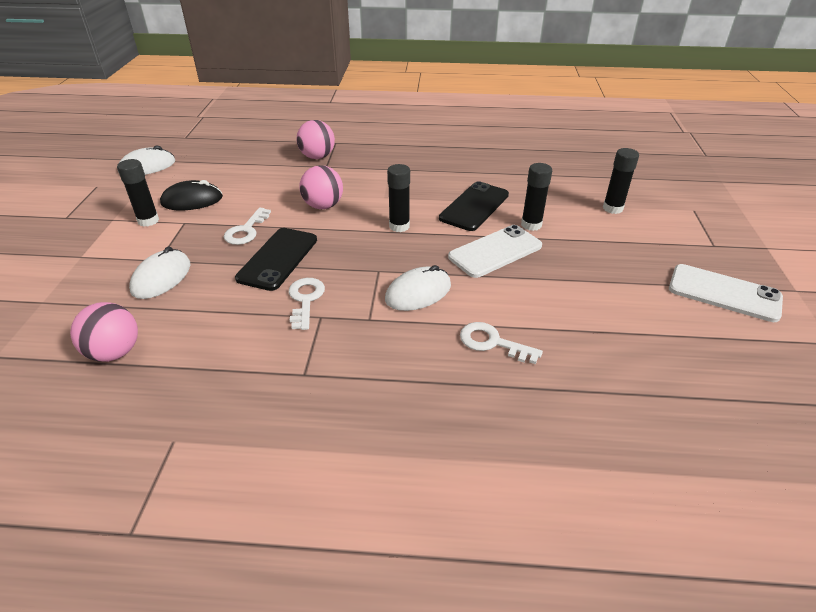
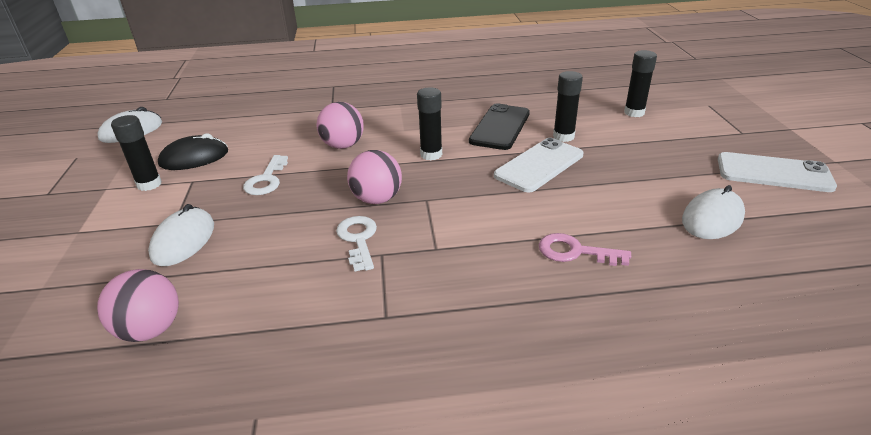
camera: 10 degrees left, 5 degrees down
(278, 259) = (312, 203): black phone -> none
(317, 157) = (319, 101): pink ball -> pink ball (377, 199)
(418, 292) = (477, 215): white mouse -> white mouse (712, 218)
(492, 343) = (575, 252): white key -> pink key

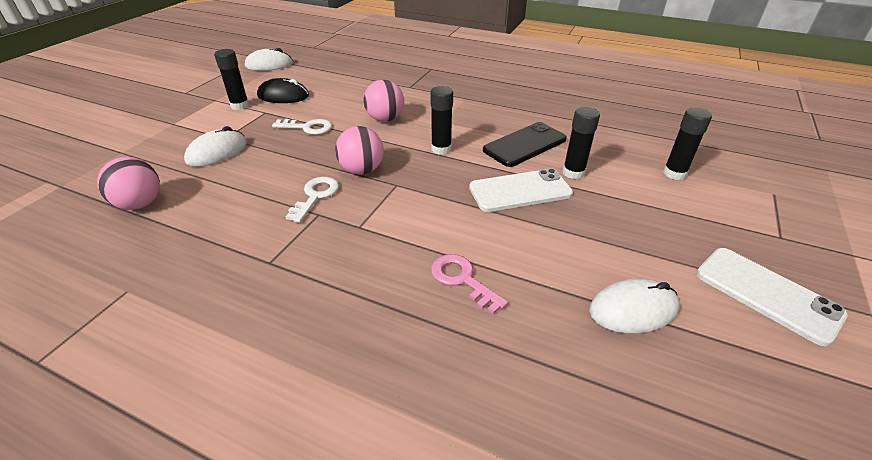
camera: 30 degrees right, 5 degrees up
(266, 180) = (308, 127): white key -> white key turned 120 degrees counterclockwise

